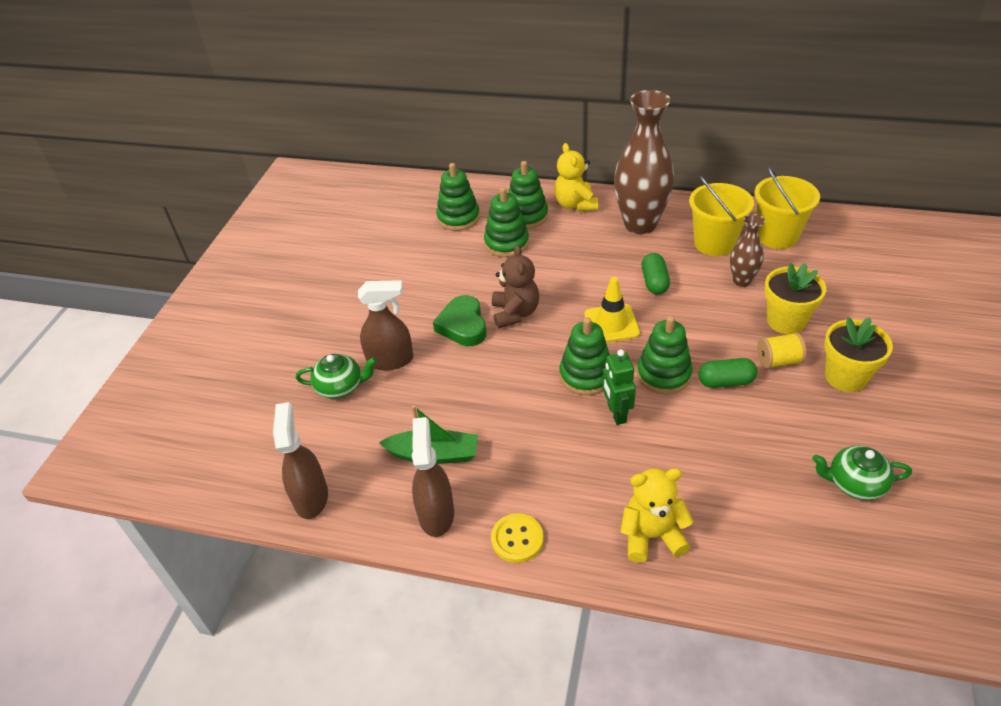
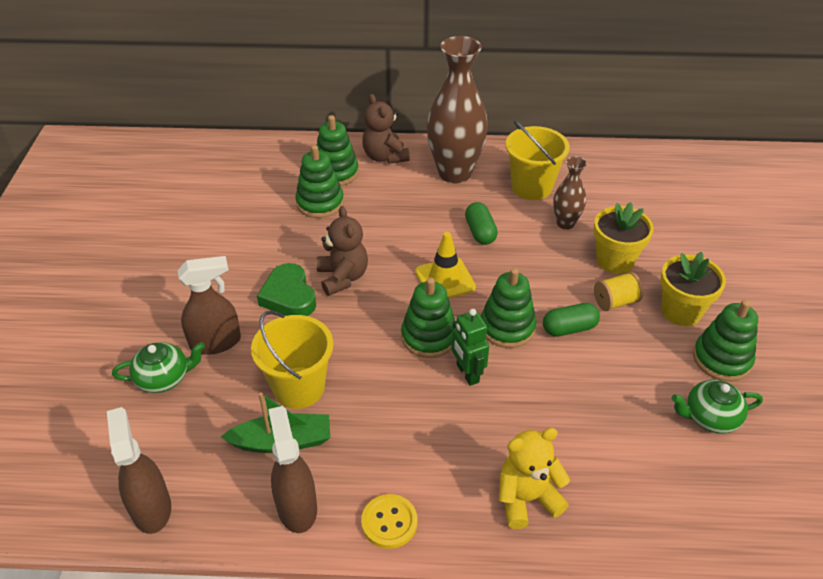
camera: 15 degrees left, 0 degrees up
(458, 218) = (263, 179): green stacking toy -> green stacking toy (721, 359)
(575, 204) = (385, 157): yellow teddy bear -> brown teddy bear
(777, 236) = (590, 175): yellow bucket -> yellow bucket (299, 387)

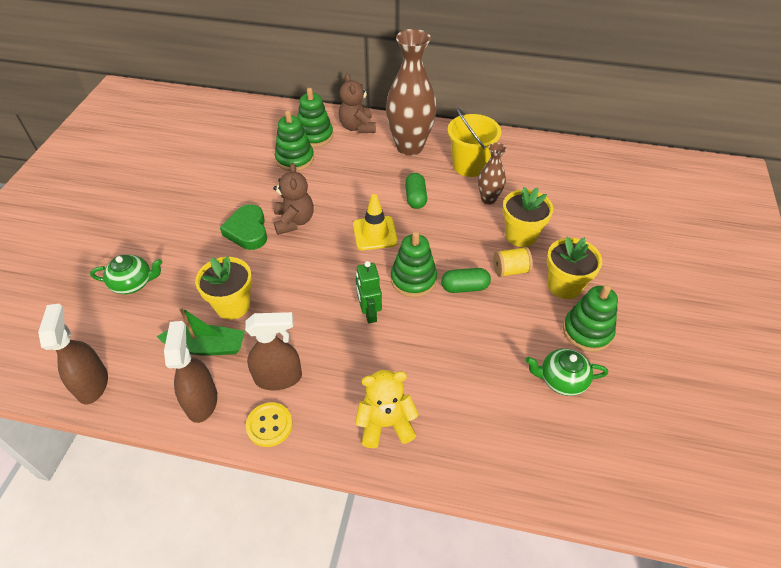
camera: 10 degrees right, 5 degrees up
(216, 342) = (180, 260): brown spray bottle -> brown spray bottle (278, 378)
(299, 387) = (232, 305): yellow bucket -> yellow flower pot
(429, 337) = (347, 279): green stacking toy -> none

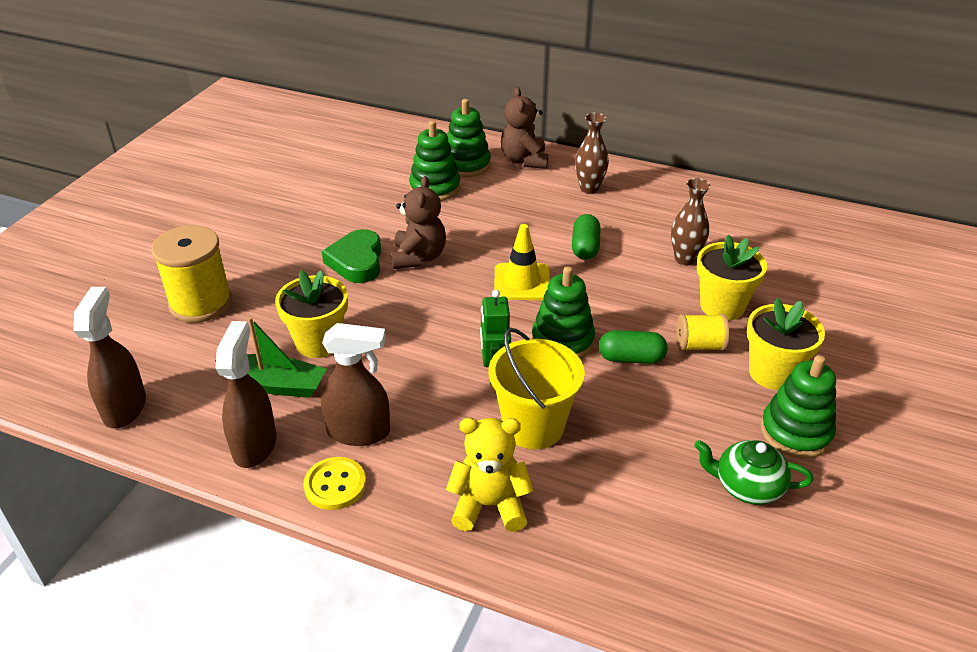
camera: 10 degrees right, 10 degrees down
(133, 283) = (201, 303): green teapot -> yellow spool
(409, 147) = (589, 189): brown vase -> brown vase, size x0.51
(469, 165) = (666, 218): yellow bucket -> yellow bucket (533, 426)

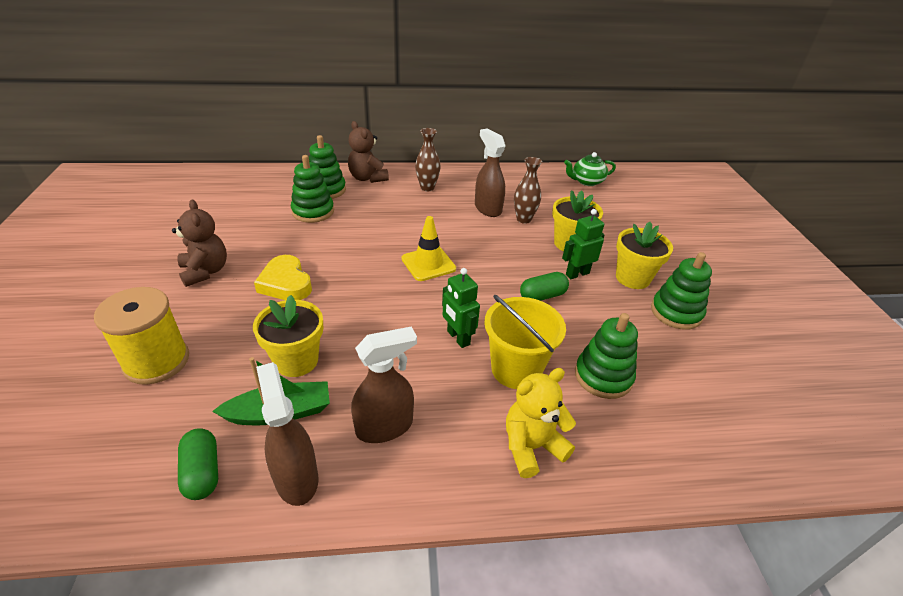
camera: 30 degrees left, 0 degrees up
(125, 407) = (130, 494): brown spray bottle -> brown spray bottle (487, 208)
(335, 485) = (396, 484): yellow button -> none
(357, 261) = (286, 283): green heart -> yellow heart
(418, 257) = (336, 266): brown teddy bear -> brown teddy bear (205, 271)
(562, 341) = (488, 298): green stacking toy -> green stacking toy (603, 376)
(585, 247) = (454, 228): green capsule -> green capsule (202, 472)
(699, 346) = (577, 274): yellow spool -> green robot
(747, 486) = (680, 360): green teapot -> green teapot (586, 181)

